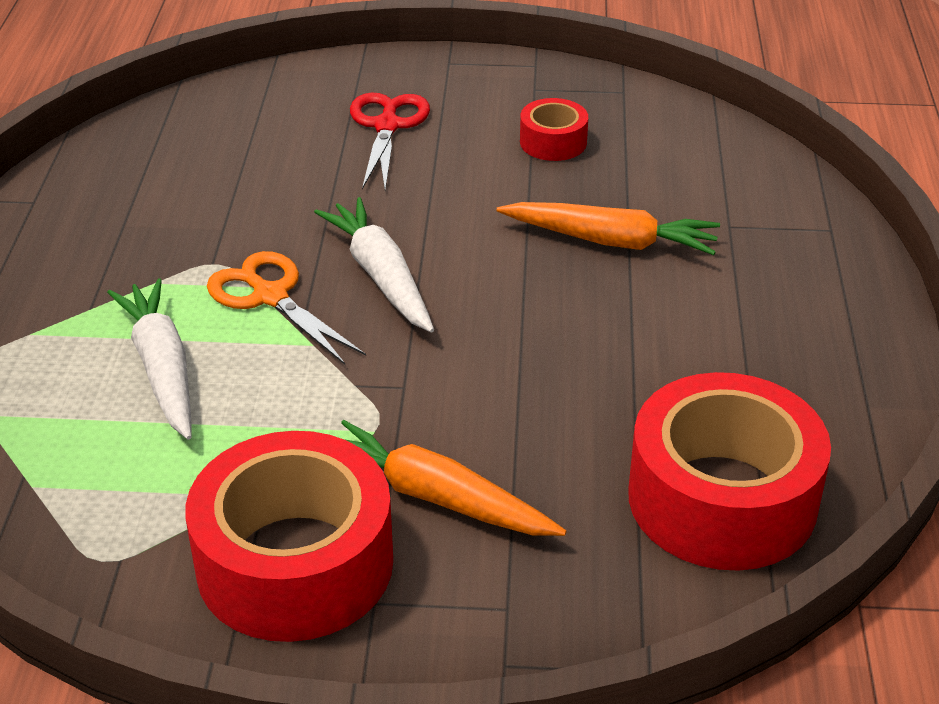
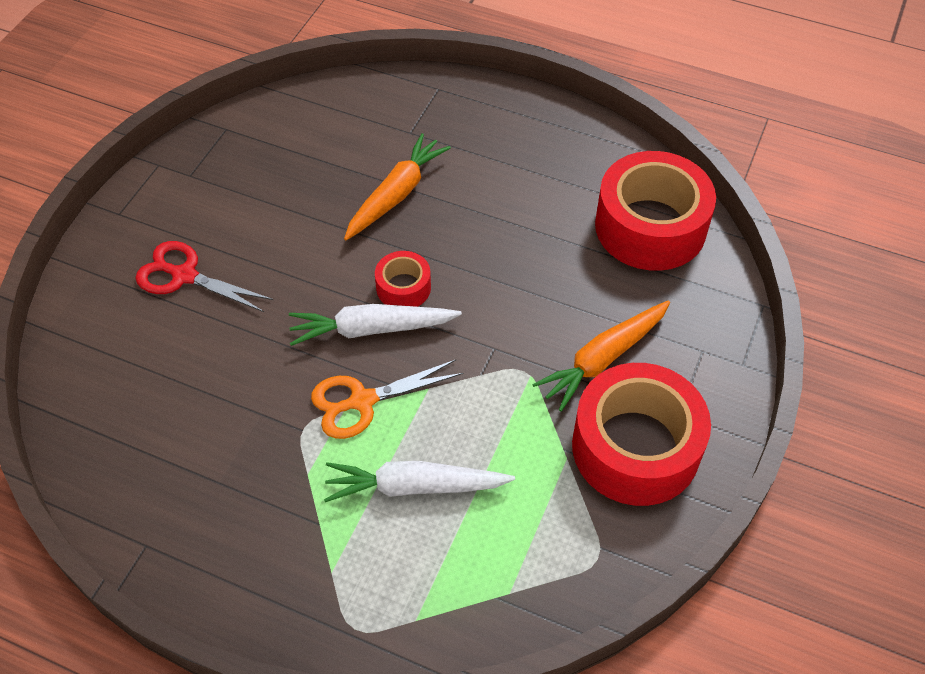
camera: 70 degrees left, 15 degrees up
(553, 142) = (265, 187): red tape -> red tape (403, 287)

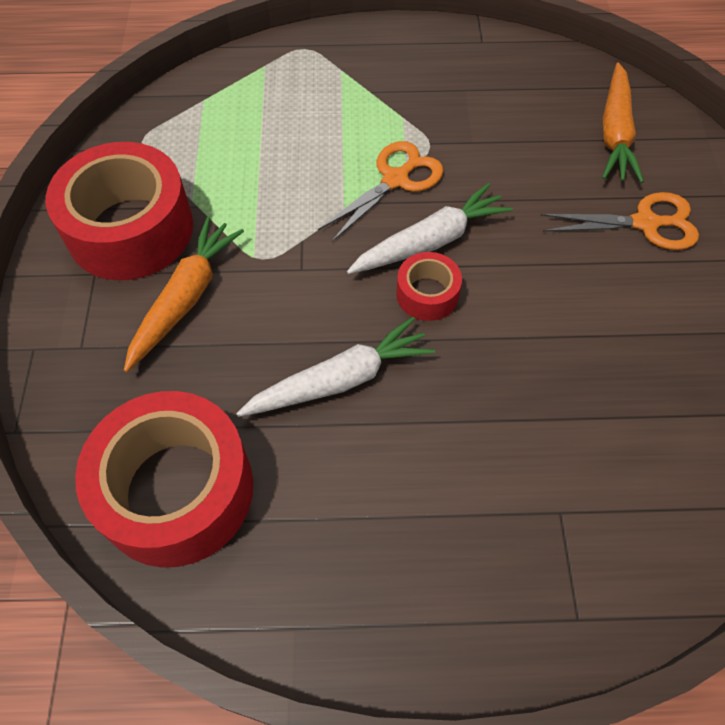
camera: 155 degrees right, 5 degrees up
(184, 275) = (645, 223): red scissors -> orange scissors
(396, 194) = (511, 404): orange carrot -> orange carrot (615, 133)
(414, 486) = (311, 136): white carrot -> white carrot (340, 380)

